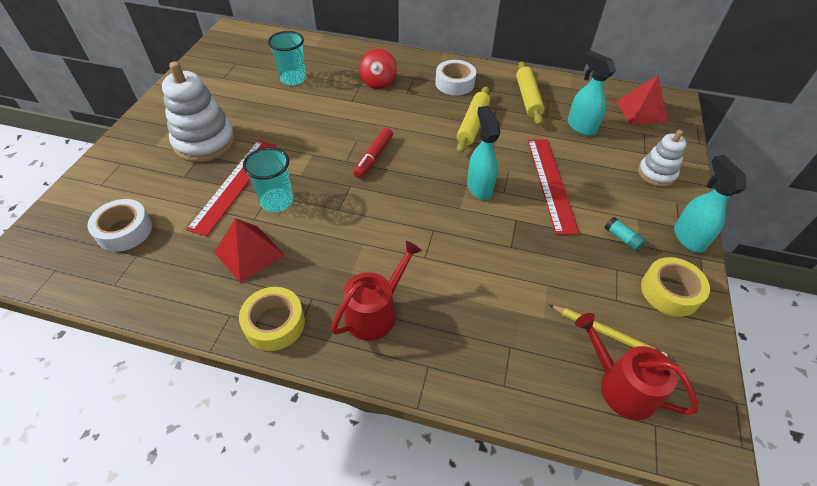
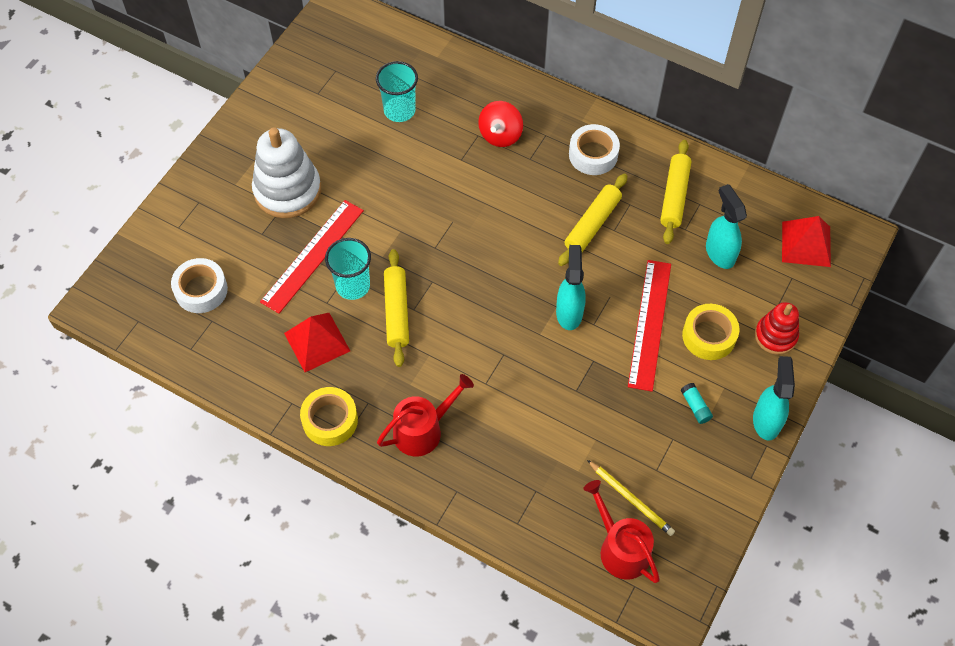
camera: 15 degrees right, 10 degrees up
(323, 214) = (397, 311): none -> yellow rolling pin
(373, 157) = (466, 248): red marker -> none
(656, 174) = (775, 336): white stacking toy -> red stacking toy
(670, 292) = (714, 473): yellow tape -> yellow tape (709, 336)

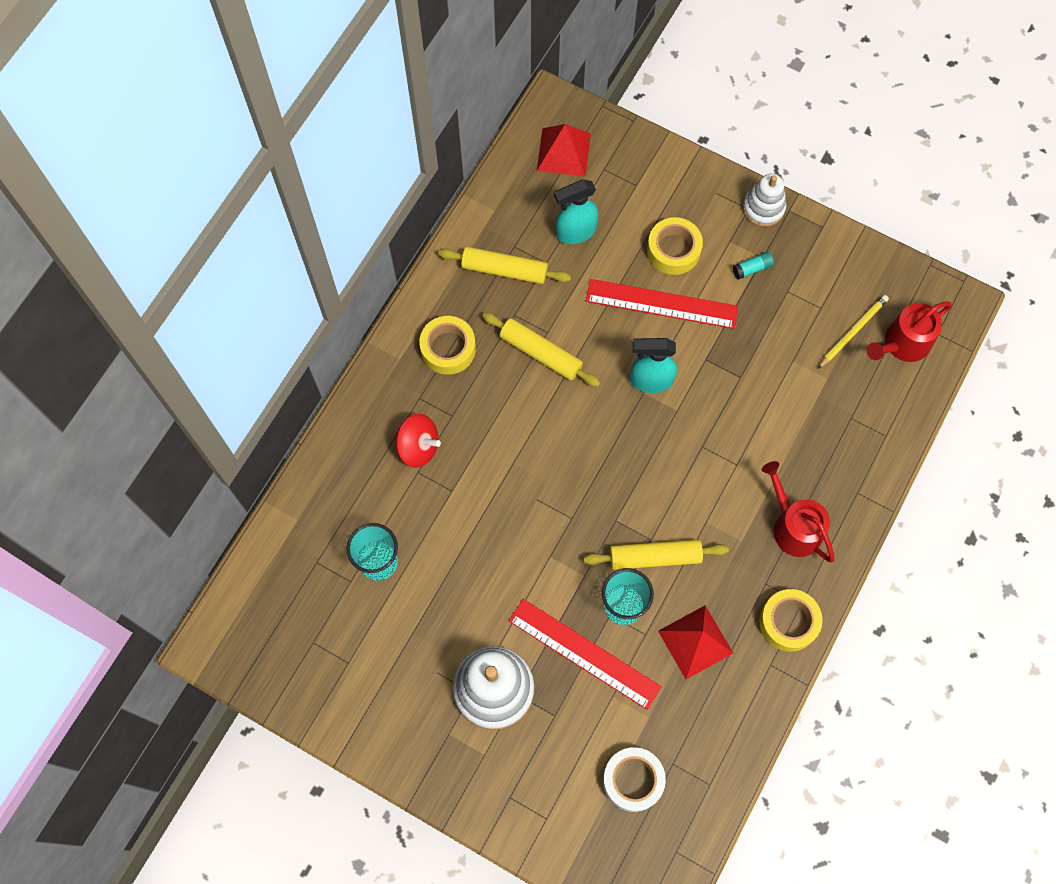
camera: 90 degrees left, 10 degrees up
(593, 155) = (448, 349): white tape -> yellow tape
(766, 420) = (763, 208): turquoise spray bottle -> white stacking toy
(775, 336) = (671, 190): red stacking toy -> none

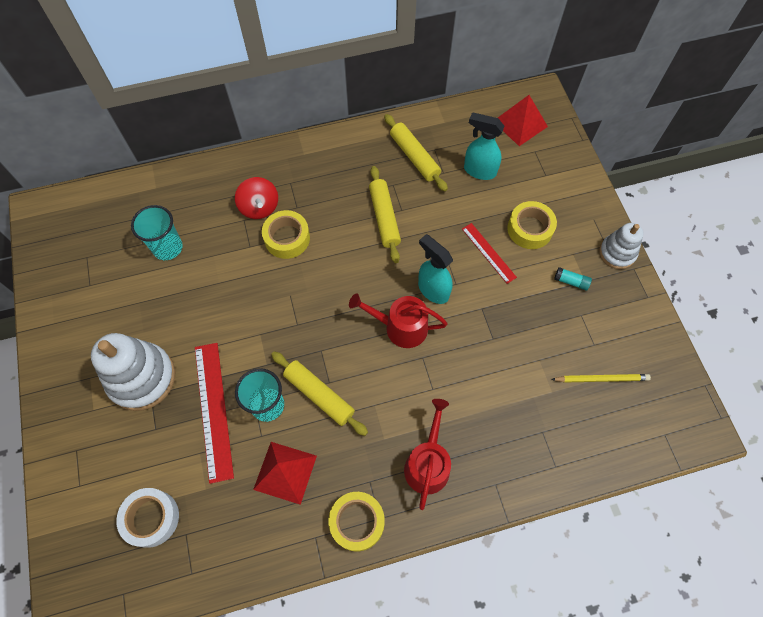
camera: 45 degrees right, 5 degrees down
(448, 349) = (335, 171): yellow tape -> yellow tape (287, 238)
(661, 304) = (488, 253): red ruler -> red ruler, size x0.58
(903, 343) = (631, 418): red watering can -> red watering can (400, 327)

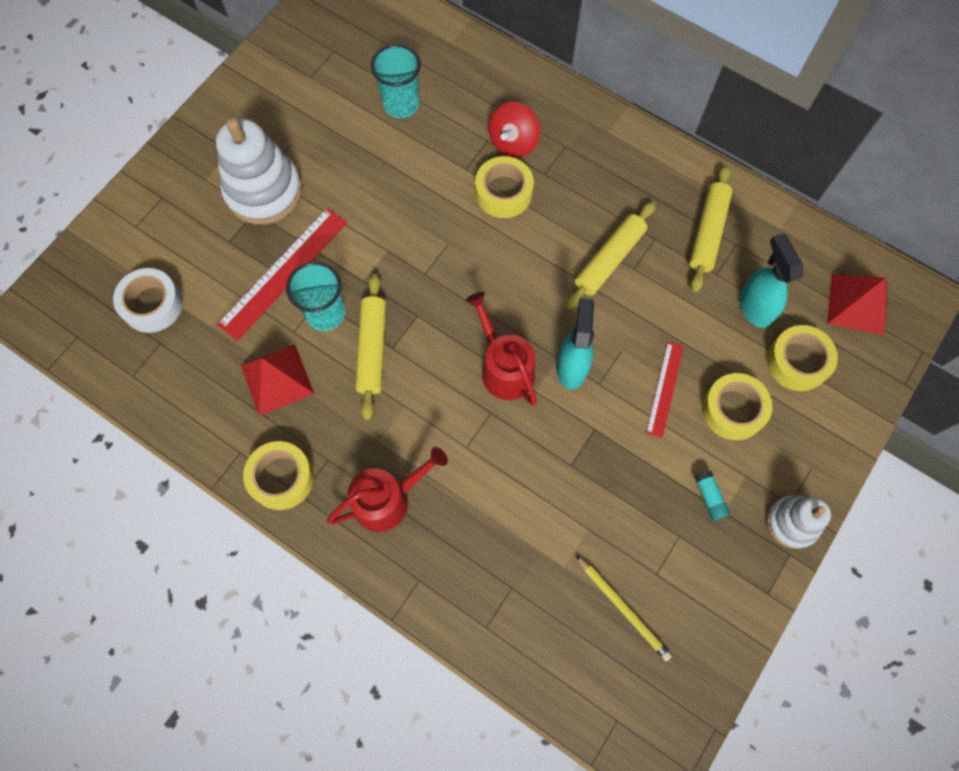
camera: 50 degrees right, 5 degrees up
(528, 177) = (797, 362): none -> yellow tape

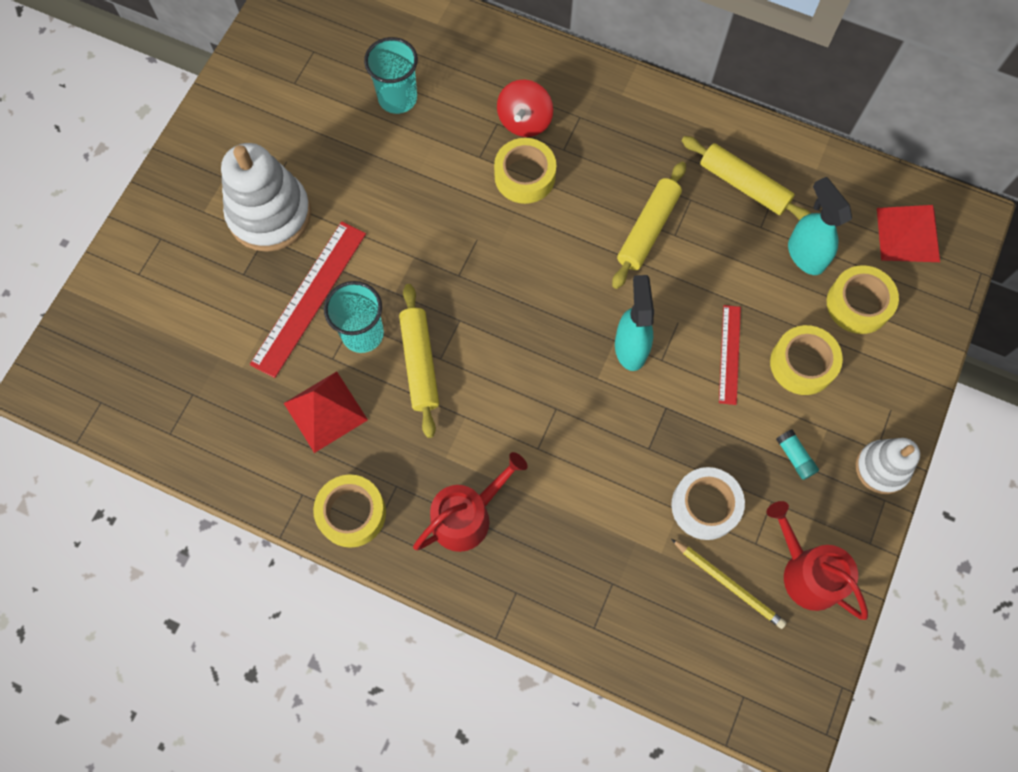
camera: 10 degrees left, 0 degrees up
(152, 304) = (175, 355): white tape -> white tape (705, 506)
(504, 368) = (561, 360): red watering can -> red watering can (807, 573)
(708, 232) = (744, 185): yellow rolling pin -> yellow rolling pin turned 60 degrees counterclockwise

